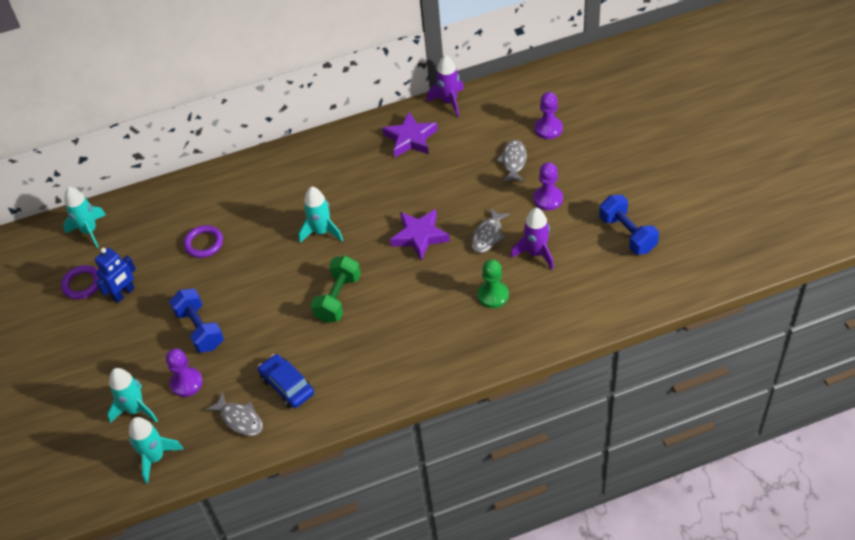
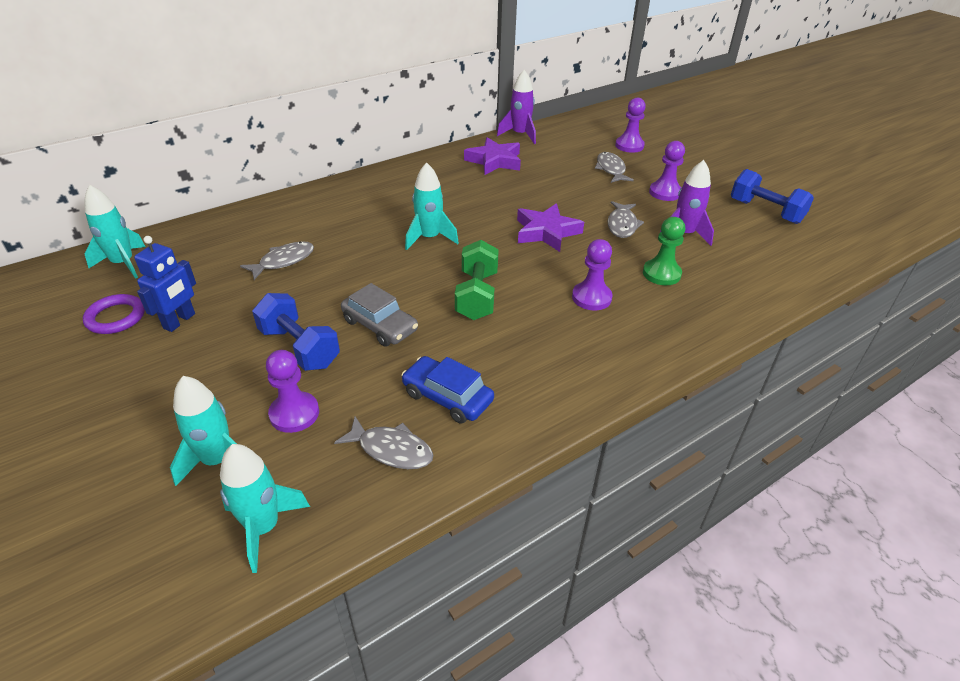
camera: 20 degrees left, 10 degrees down
(204, 243) = (283, 261): purple ring -> grey fish
(259, 317) = (380, 325): none -> grey car
(424, 312) = (591, 297): none -> purple pawn

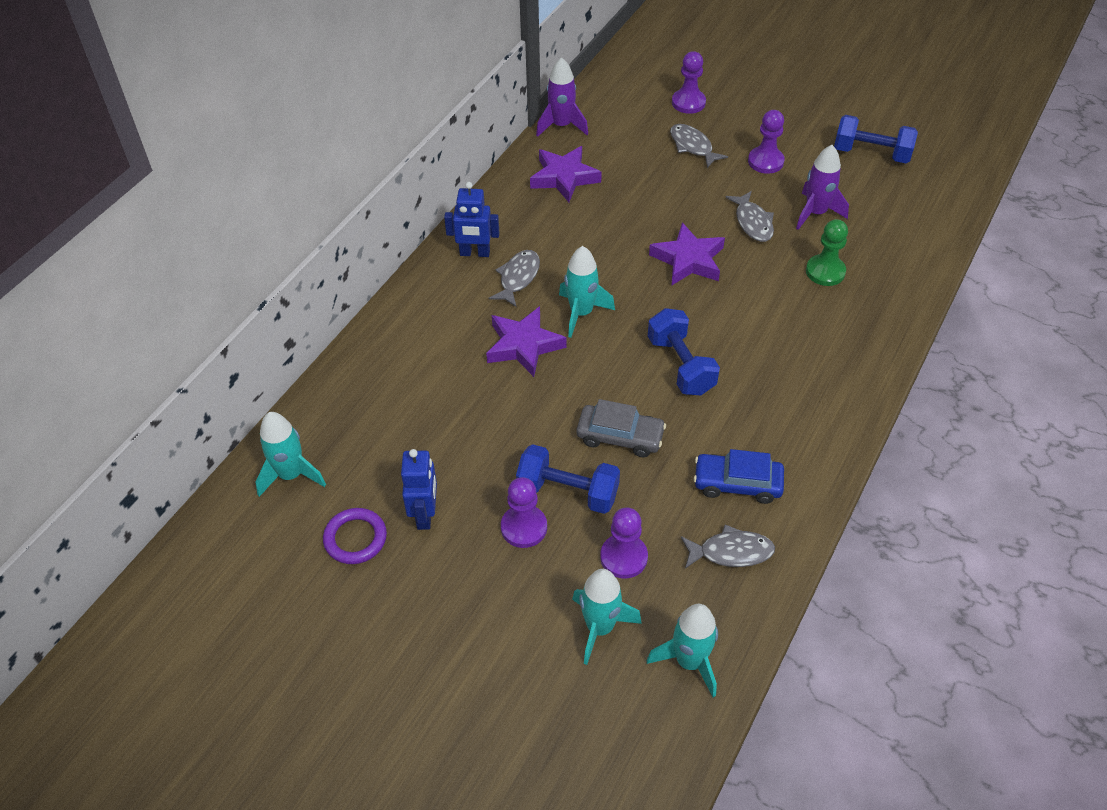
camera: 25 degrees left, 10 degrees up
(283, 261) = (459, 402): grey fish -> grey fish (518, 278)
(366, 243) = (524, 345): none -> purple star
(388, 183) = (474, 253): none -> blue robot
(477, 295) = (681, 365): green dumbbell -> blue dumbbell
(591, 297) = (783, 325): purple pawn -> purple pawn (524, 527)

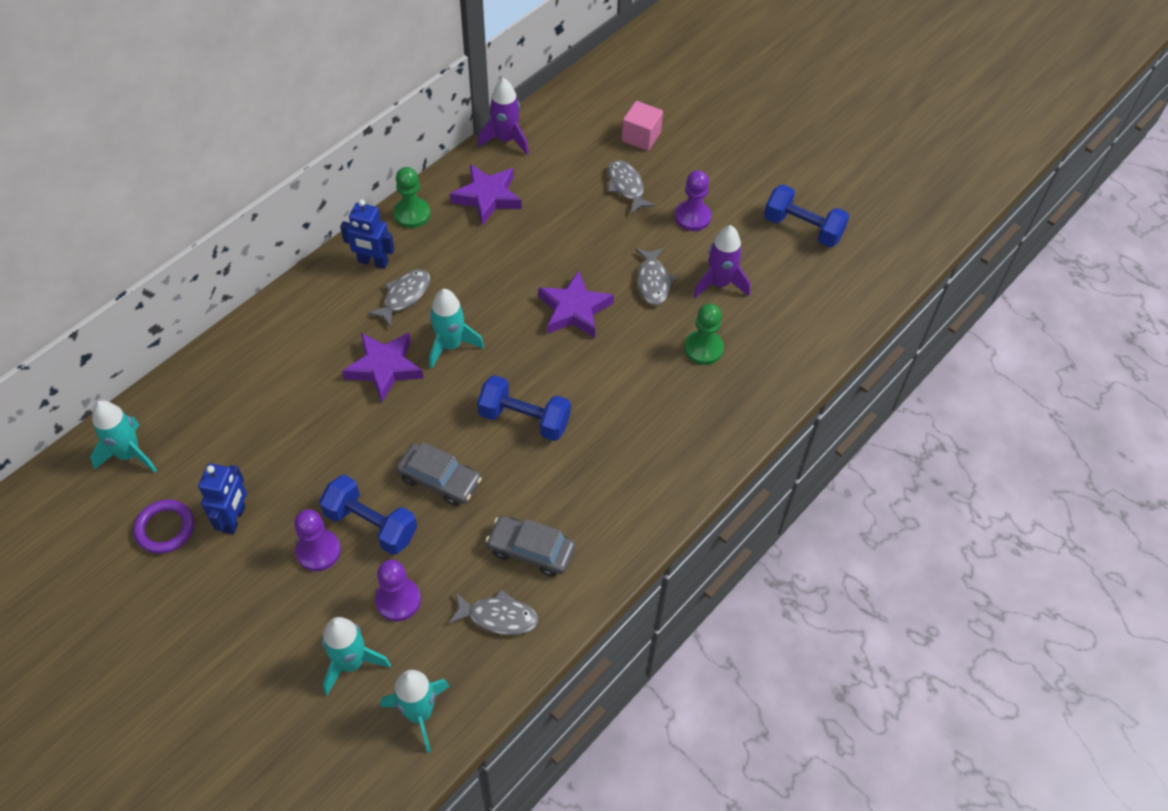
camera: 10 degrees right, 5 degrees up
(496, 204) = (412, 214): none -> green pawn
(681, 365) = (524, 419): blue dumbbell -> blue dumbbell turned 60 degrees counterclockwise
(688, 103) = (641, 137): purple pawn -> pink cube
(737, 483) = (531, 550): blue car -> grey car

